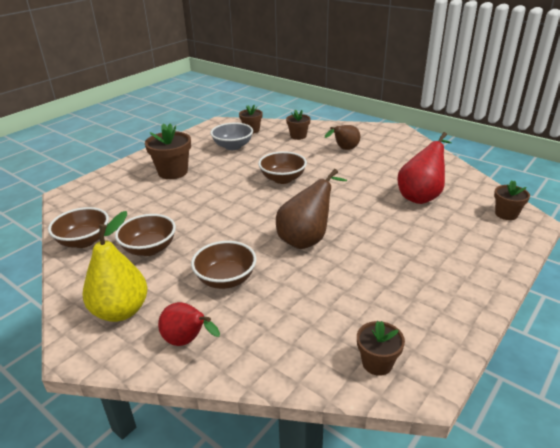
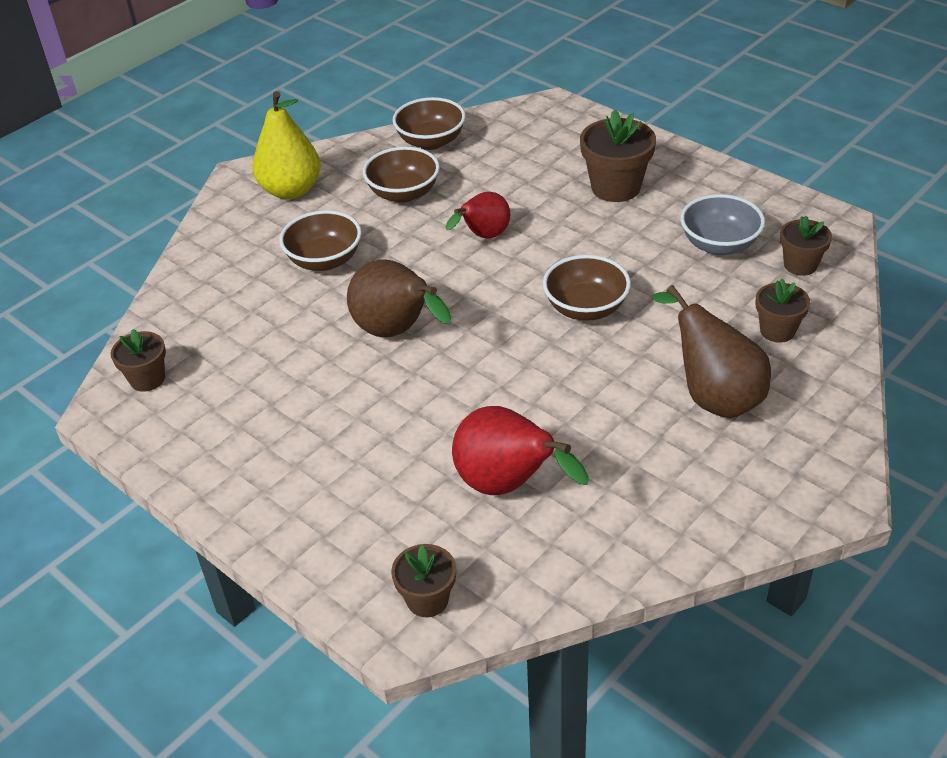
camera: 95 degrees right, 10 degrees up
(187, 341) = (230, 241): red pear -> red pear (483, 236)
(344, 149) = (713, 396): brown pear -> brown pear, size x1.53

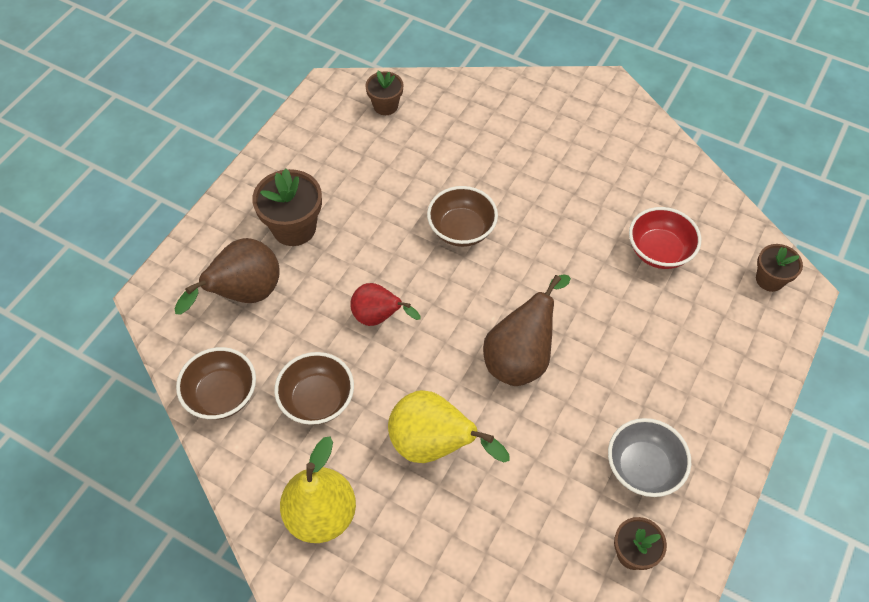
camera: 105 degrees left, 15 degrees up
(324, 260) = (434, 445): brown bowl -> yellow pear
(508, 485) = (659, 251): red pear -> red bowl
(713, 396) = (538, 147): brown pear -> brown pear (244, 294)
(719, 244) = (367, 153): grey bowl -> grey bowl (643, 468)
(777, 330) = (462, 116): brown flower pot -> none

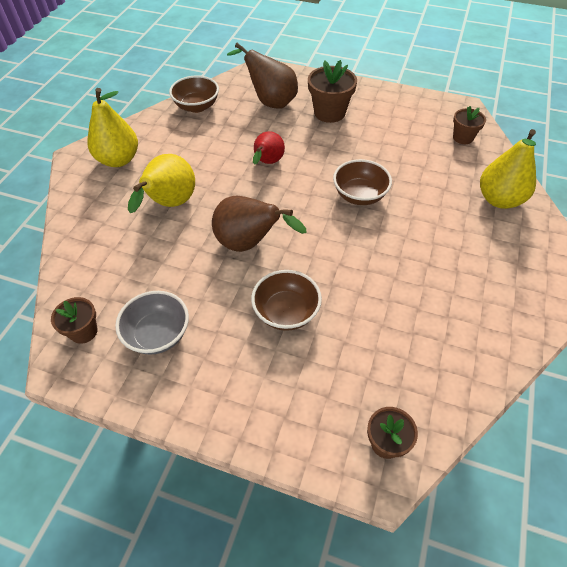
camera: 80 degrees right, 5 degrees down
(317, 400) = (198, 145): brown bowl -> brown bowl (286, 312)
(494, 107) = (499, 199): none -> yellow pear
(659, 251) = (387, 335): red bowl -> none

